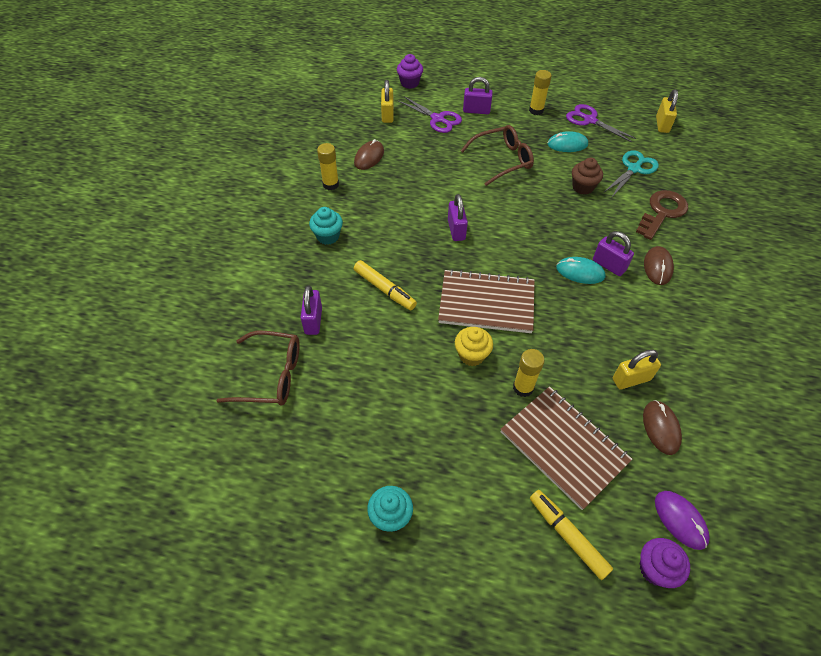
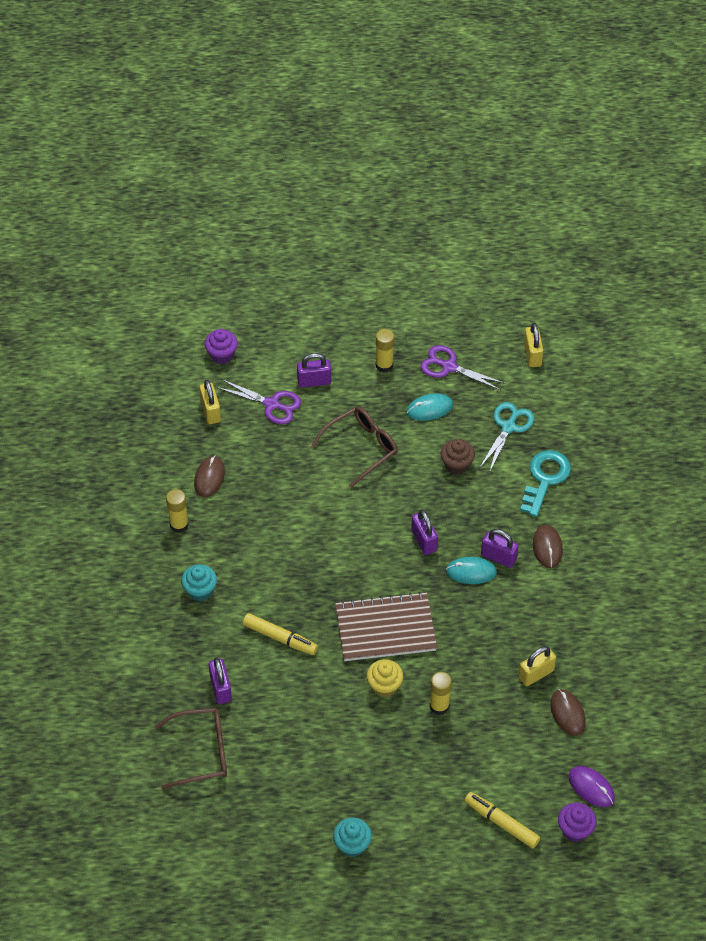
camera: 15 degrees left, 0 degrees up
(456, 230) = (333, 551): purple padlock -> purple padlock (424, 540)
(564, 446) = (486, 751): brown notebook -> none
(662, 212) = (545, 479): brown key -> turquoise key

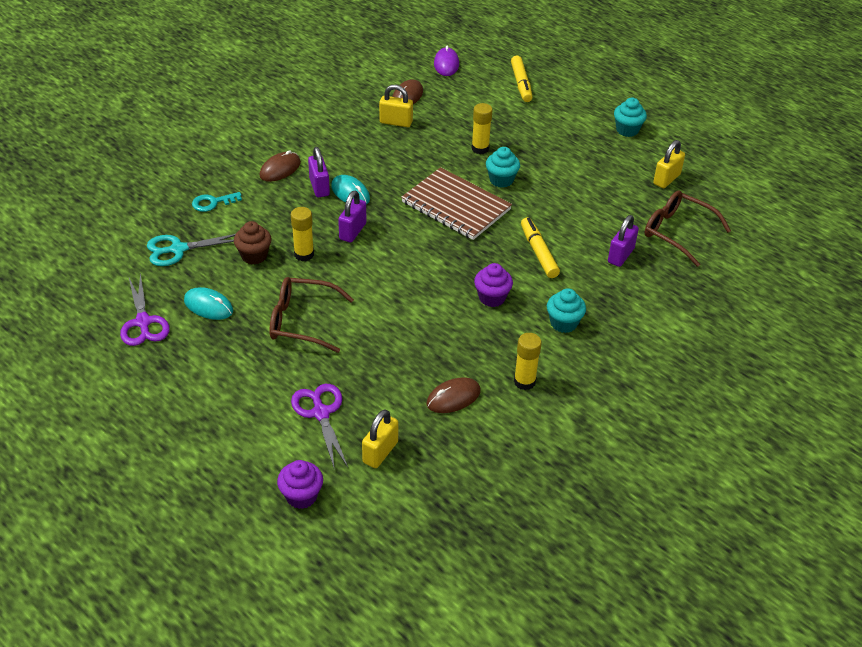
camera: 135 degrees left, 10 degrees down
(314, 381) = (259, 402): purple padlock -> none
(384, 365) = (186, 366): yellow glue stick -> yellow glue stick (304, 254)
(384, 686) = (501, 180): yellow cupcake -> turquoise cupcake
(532, 355) = (74, 279): yellow padlock -> yellow padlock (666, 179)
(545, 479) = (212, 203): turquoise key -> turquoise key, size x0.59
(575, 830) = (483, 57): purple cupcake -> purple cupcake (492, 298)

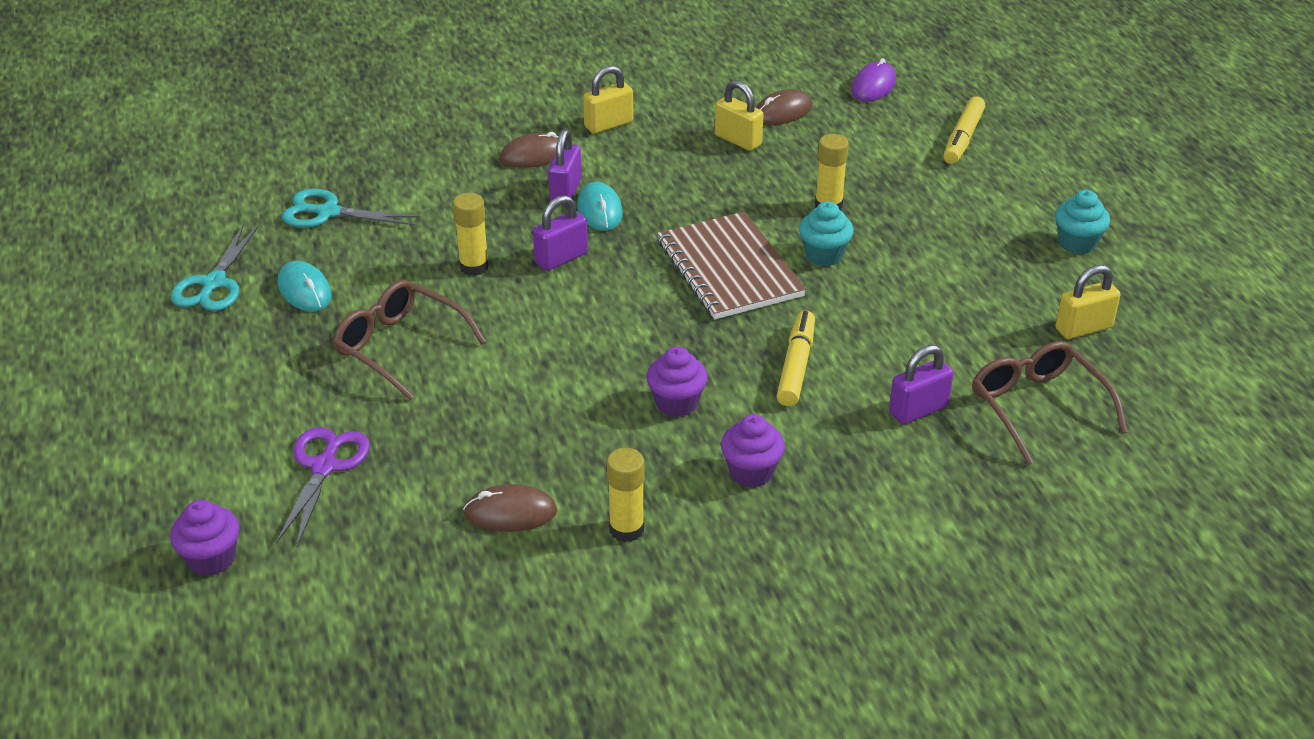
camera: 30 degrees right, 5 degrees down
(143, 322) = (214, 284): purple scissors -> turquoise scissors
(212, 203) = (416, 171): turquoise key -> none
(254, 256) = (411, 249): brown cupcake -> none
(380, 452) = (355, 544): yellow padlock -> yellow padlock (608, 124)
(563, 323) = (751, 472): turquoise cupcake -> purple cupcake

